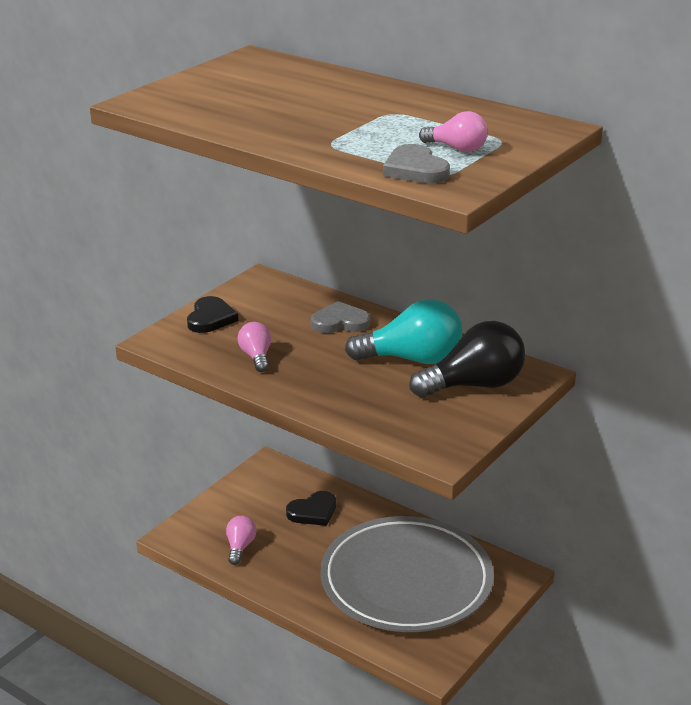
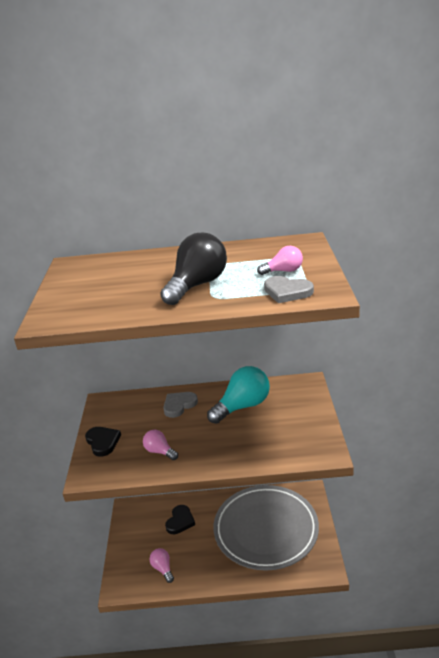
camera: 35 degrees left, 0 degrees up
(474, 385) = (290, 404): black light bulb -> black light bulb (197, 285)

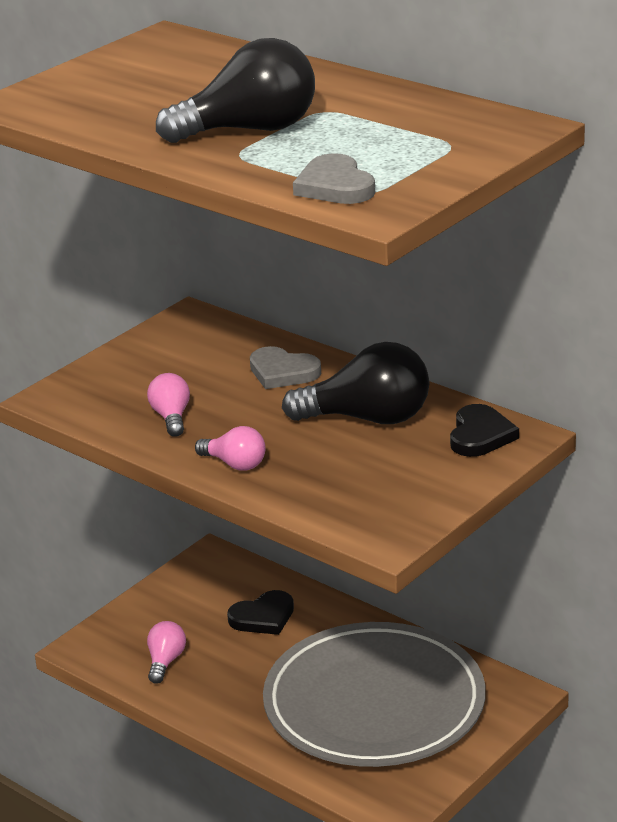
camera: 40 degrees right, 0 degrees up
(103, 442) = (119, 369): black heart -> black heart (480, 435)
(179, 405) = (282, 372): grey heart -> grey heart turned 150 degrees counterclockwise
(242, 406) = (368, 418): turquoise light bulb -> black light bulb
(283, 271) = (393, 157): pink light bulb -> pink light bulb (235, 464)

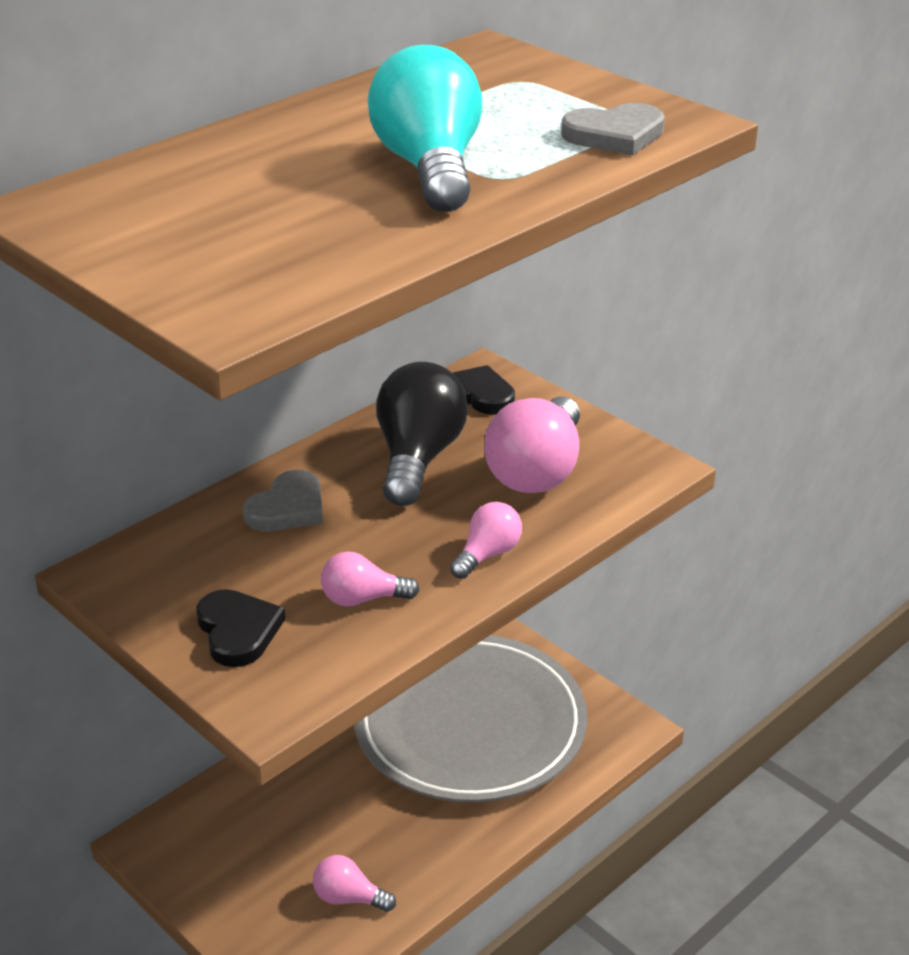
camera: 85 degrees left, 5 degrees up
(250, 130) = (430, 168): black light bulb -> turquoise light bulb
(263, 617) = (291, 802): black heart -> black heart (238, 631)
(362, 477) = (537, 471): none -> pink light bulb

